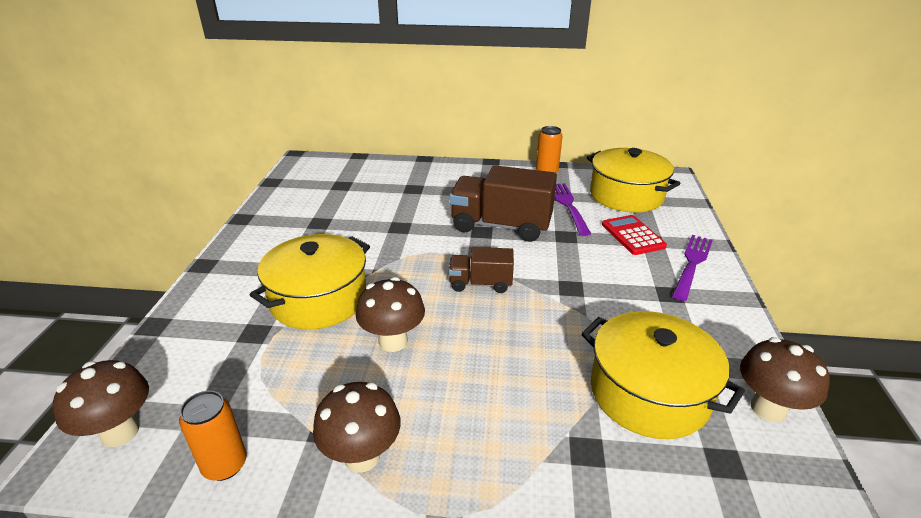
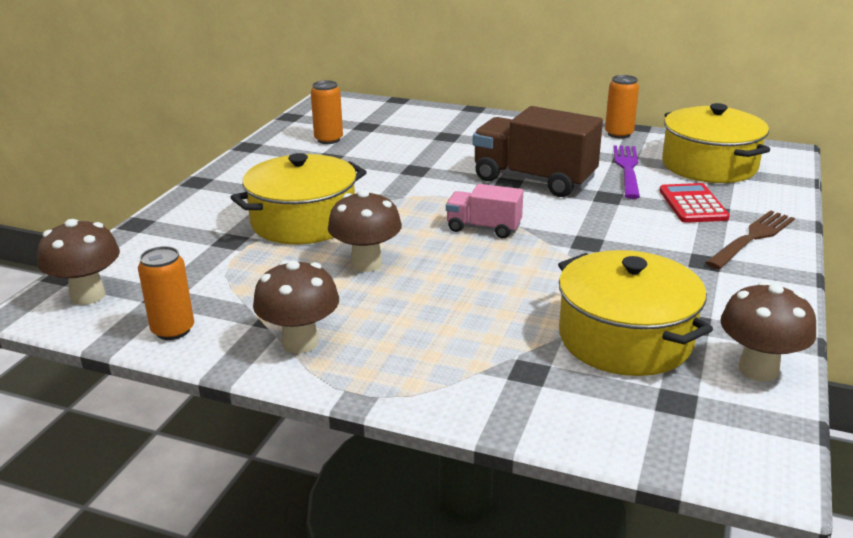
camera: 15 degrees right, 5 degrees down
(313, 203) = (328, 139): none -> orange can
(480, 284) = (483, 228): brown truck -> pink truck
(692, 264) = (752, 238): purple fork -> brown fork

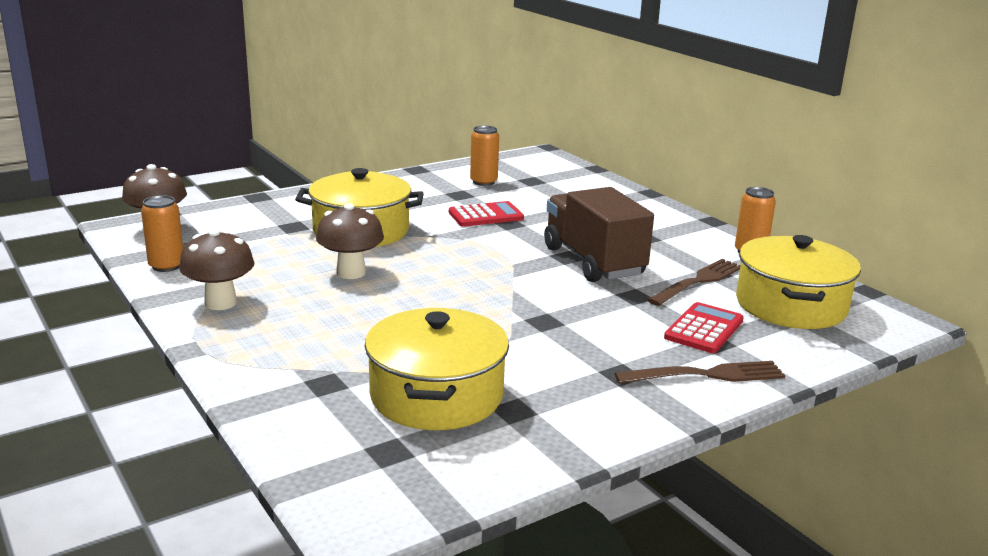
camera: 35 degrees right, 5 degrees down
(385, 169) = (486, 215): none -> red calculator
(483, 228) = (481, 281): pink truck -> none
(627, 169) = (698, 281): purple fork -> brown fork
(758, 369) = (499, 463): brown mushroom -> none

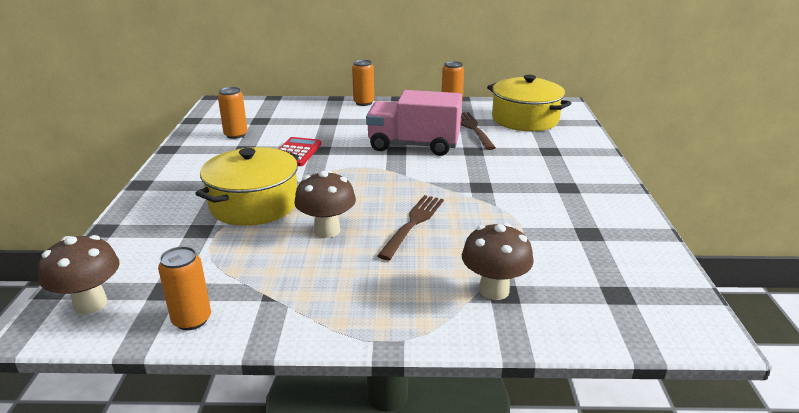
camera: 55 degrees left, 5 degrees up
(220, 303) = (312, 307): brown mushroom -> brown mushroom (494, 290)
(436, 395) = (553, 254): yellow pot -> none
(593, 261) = (413, 145): brown truck -> pink truck
(662, 208) = (363, 103): none -> orange can
(704, 329) = (532, 148): red calculator -> none
(706, 375) = (585, 166): brown fork -> brown fork (413, 224)

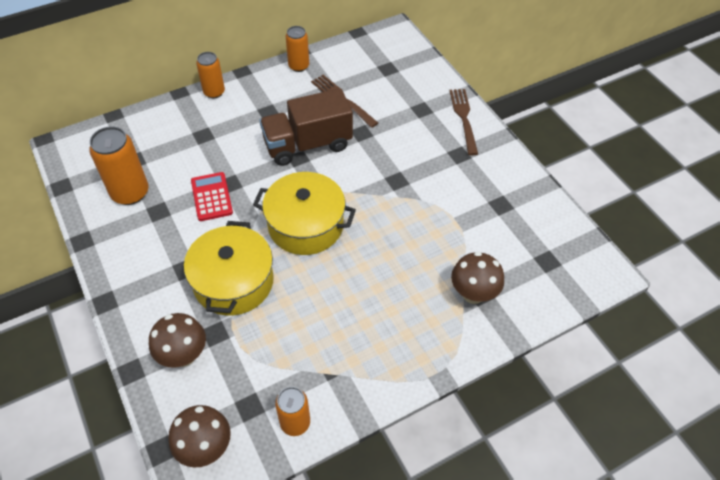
camera: 30 degrees left, 25 degrees up
(235, 135) = (130, 193): orange can -> orange can, size x1.58
(327, 230) = (317, 286): brown mushroom -> brown mushroom (184, 355)
(413, 145) = (307, 145): pink truck -> brown truck
(413, 224) = (376, 249): brown fork -> brown fork (464, 118)
(525, 119) = (376, 68): yellow pot -> yellow pot (305, 225)

